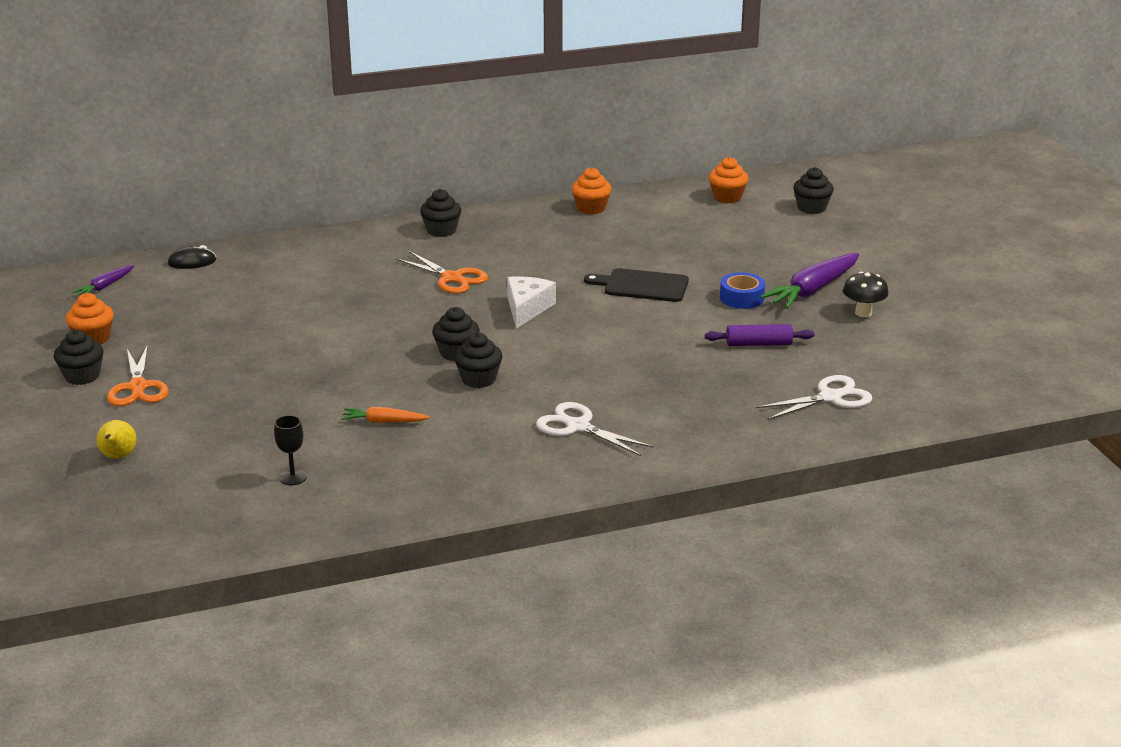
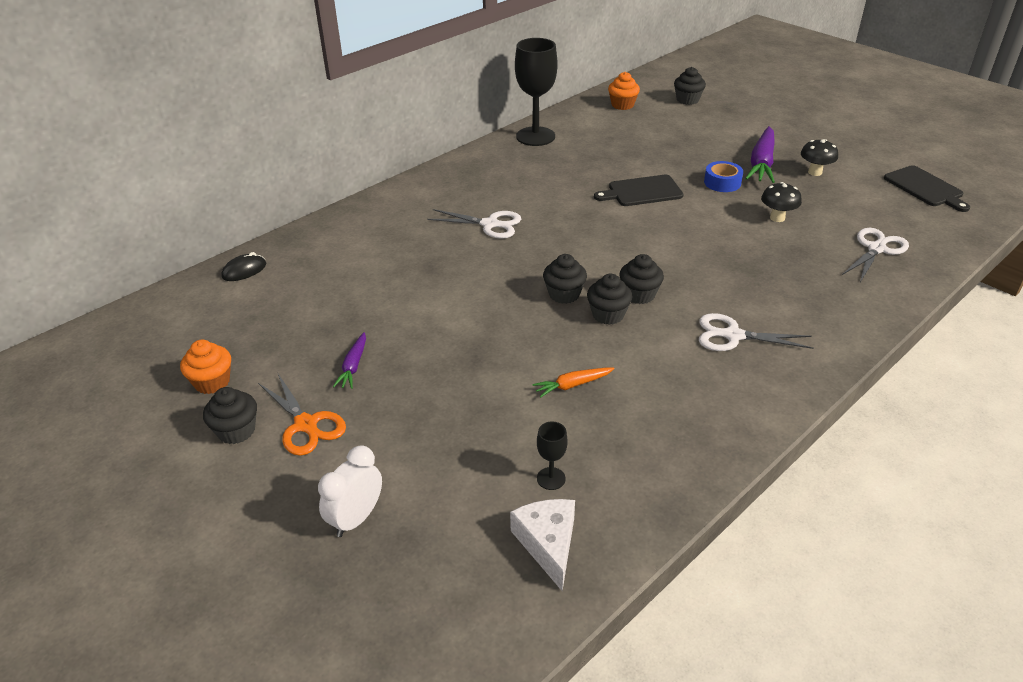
camera: 25 degrees left, 10 degrees up
(105, 286) = (178, 320): purple carrot -> purple carrot (353, 366)
(118, 457) = (356, 518): yellow pear -> white clock
(441, 230) = (439, 184): black cupcake -> black cupcake (639, 294)
(452, 278) = (490, 224): orange scissors -> white scissors
(527, 308) = (577, 236): white cheese -> white cheese (548, 544)
(591, 208) = (535, 136): orange cupcake -> black goblet
(758, 344) = (777, 218): purple rolling pin -> black mushroom
(975, 358) = (925, 188): none -> black cutting board

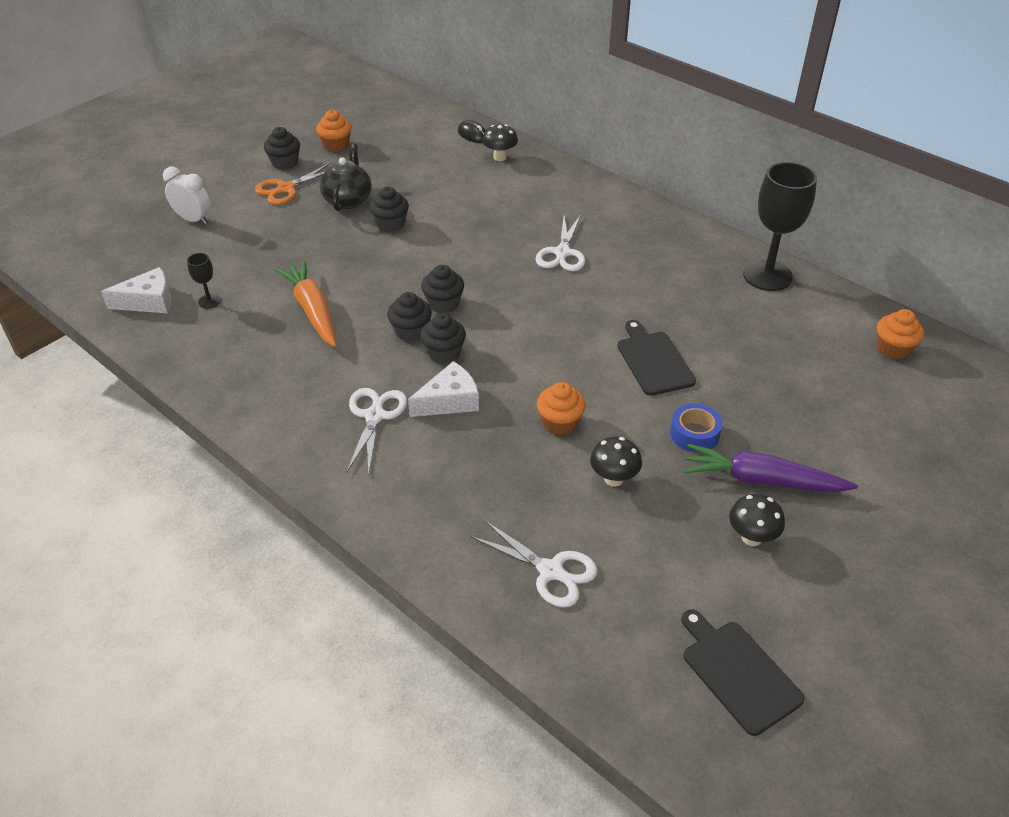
camera: 85 degrees right, 5 degrees up
(303, 253) = (500, 157): none -> black mushroom
(353, 366) = (348, 200): purple carrot -> black teapot
(572, 385) = (312, 310): orange carrot -> orange carrot, size x1.88
(687, 100) = (944, 416): black cupcake -> black cupcake (390, 224)
(705, 292) = (449, 401): none -> white cheese
(721, 237) = (560, 422): none -> orange cupcake
(925, 188) = (738, 673): black cutting board -> black cutting board turned 90 degrees clockwise

